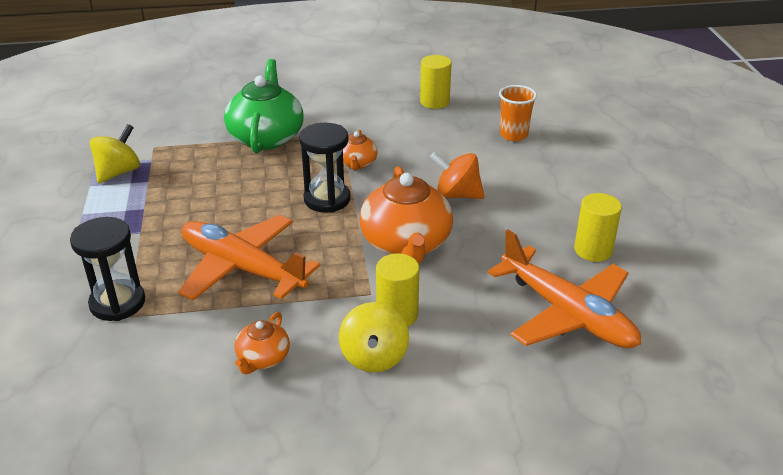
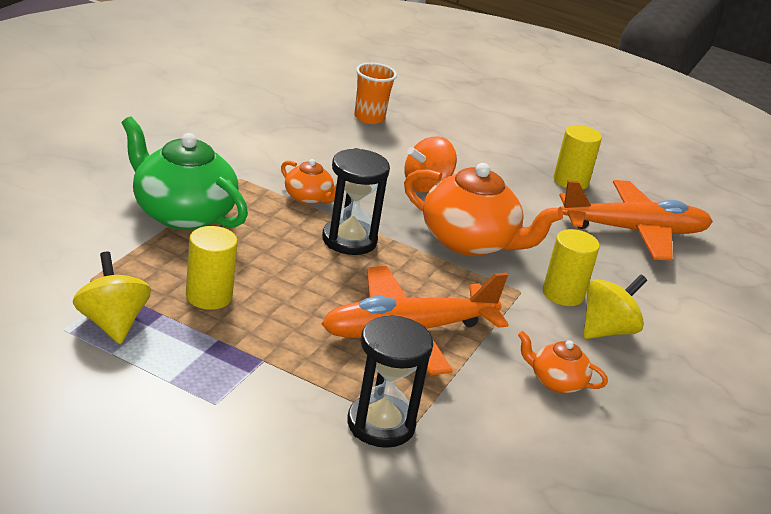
camera: 60 degrees left, 5 degrees down
(262, 358) = (556, 381): orange teapot -> orange teapot turned 150 degrees clockwise
(374, 357) = (607, 330): yellow spinning top -> yellow spinning top turned 75 degrees counterclockwise
(434, 102) = (257, 114): yellow cylinder -> yellow cylinder (209, 296)

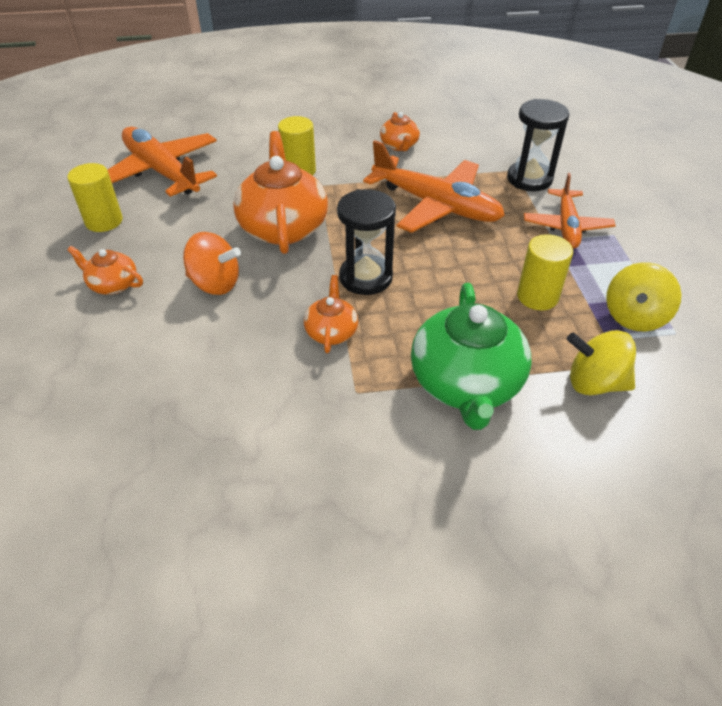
camera: 120 degrees left, 15 degrees up
(269, 384) = (566, 226): none -> orange plane
(369, 118) = (97, 388): orange cup -> none
(475, 156) = (113, 284): none -> orange teapot
(607, 330) = (319, 146): yellow spinning top -> yellow spinning top (594, 383)

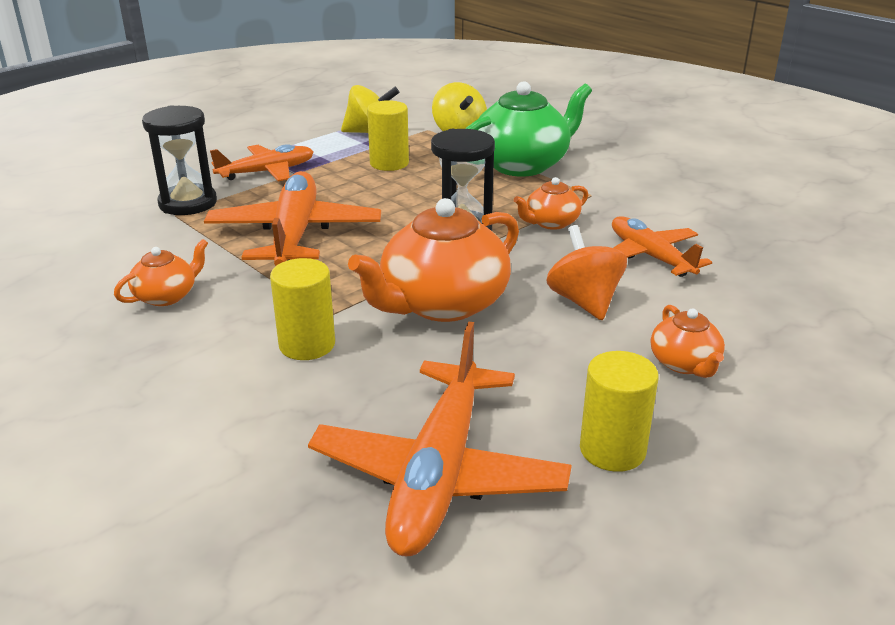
camera: 125 degrees left, 15 degrees down
(223, 354) = (650, 256): none -> orange plane

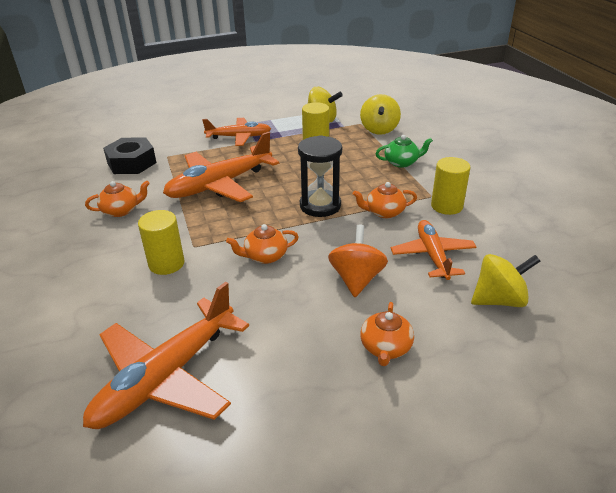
camera: 25 degrees right, 5 degrees up
(122, 232) = (131, 163): none -> black nut
(188, 203) = (180, 150): black hourglass -> none
(294, 234) = (220, 185): orange plane -> orange plane turned 150 degrees counterclockwise
(442, 304) = (265, 256): orange teapot -> orange teapot, size x0.50
(522, 165) = (402, 162): green teapot -> green teapot, size x0.50
(612, 450) = (282, 397): yellow cylinder -> yellow cylinder (446, 206)
(762, 284) = (499, 300): none -> yellow spinning top

